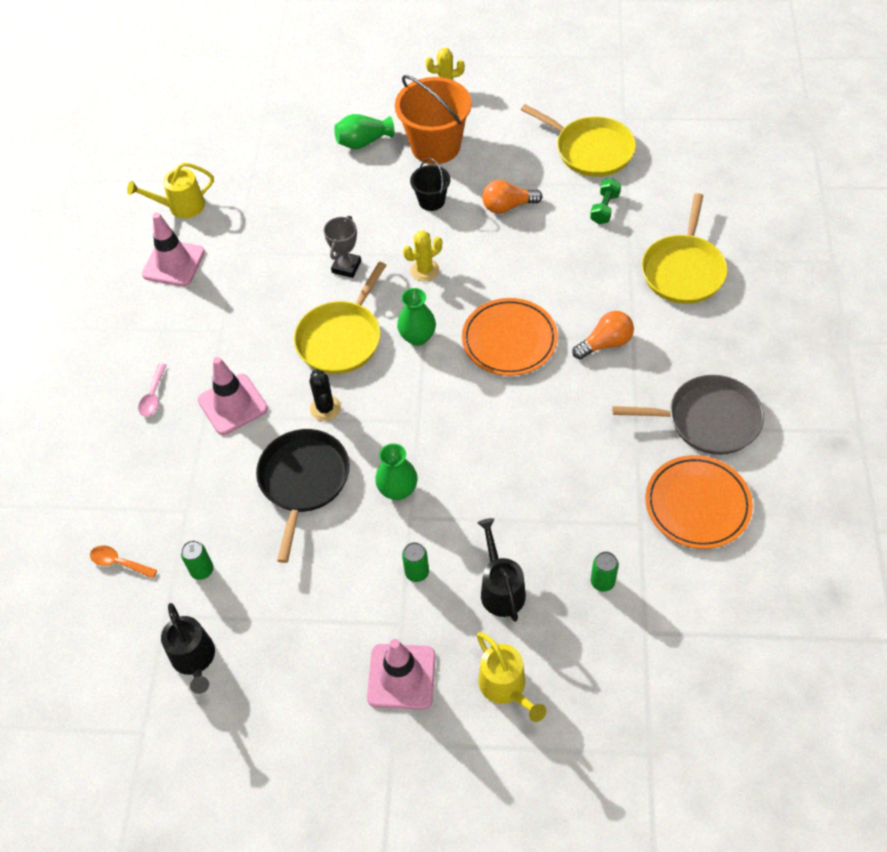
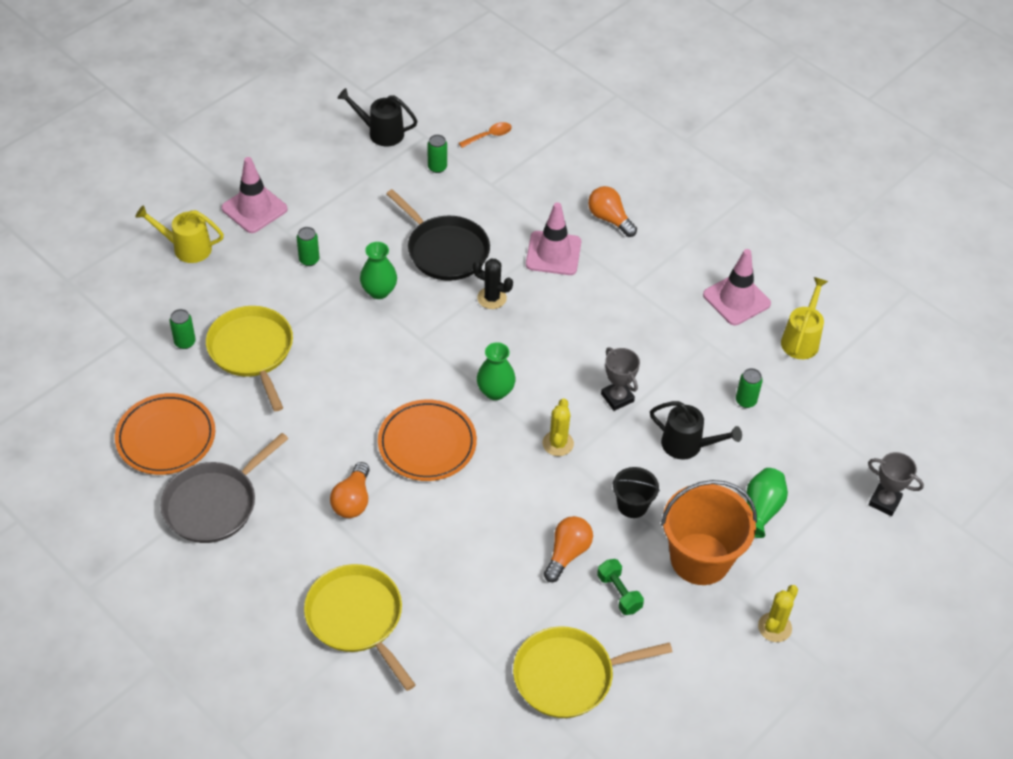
camera: 125 degrees right, 5 degrees down
(153, 396) = (609, 219): pink spoon -> orange light bulb
(274, 201) = (745, 401): none -> green can
(292, 94) = (884, 501): none -> grey trophy
(341, 338) = (546, 347): yellow pan -> yellow pan (252, 351)
(500, 588) = (246, 290): black watering can -> black watering can (688, 445)
(604, 208) = (486, 623): green dumbbell -> green dumbbell (619, 593)

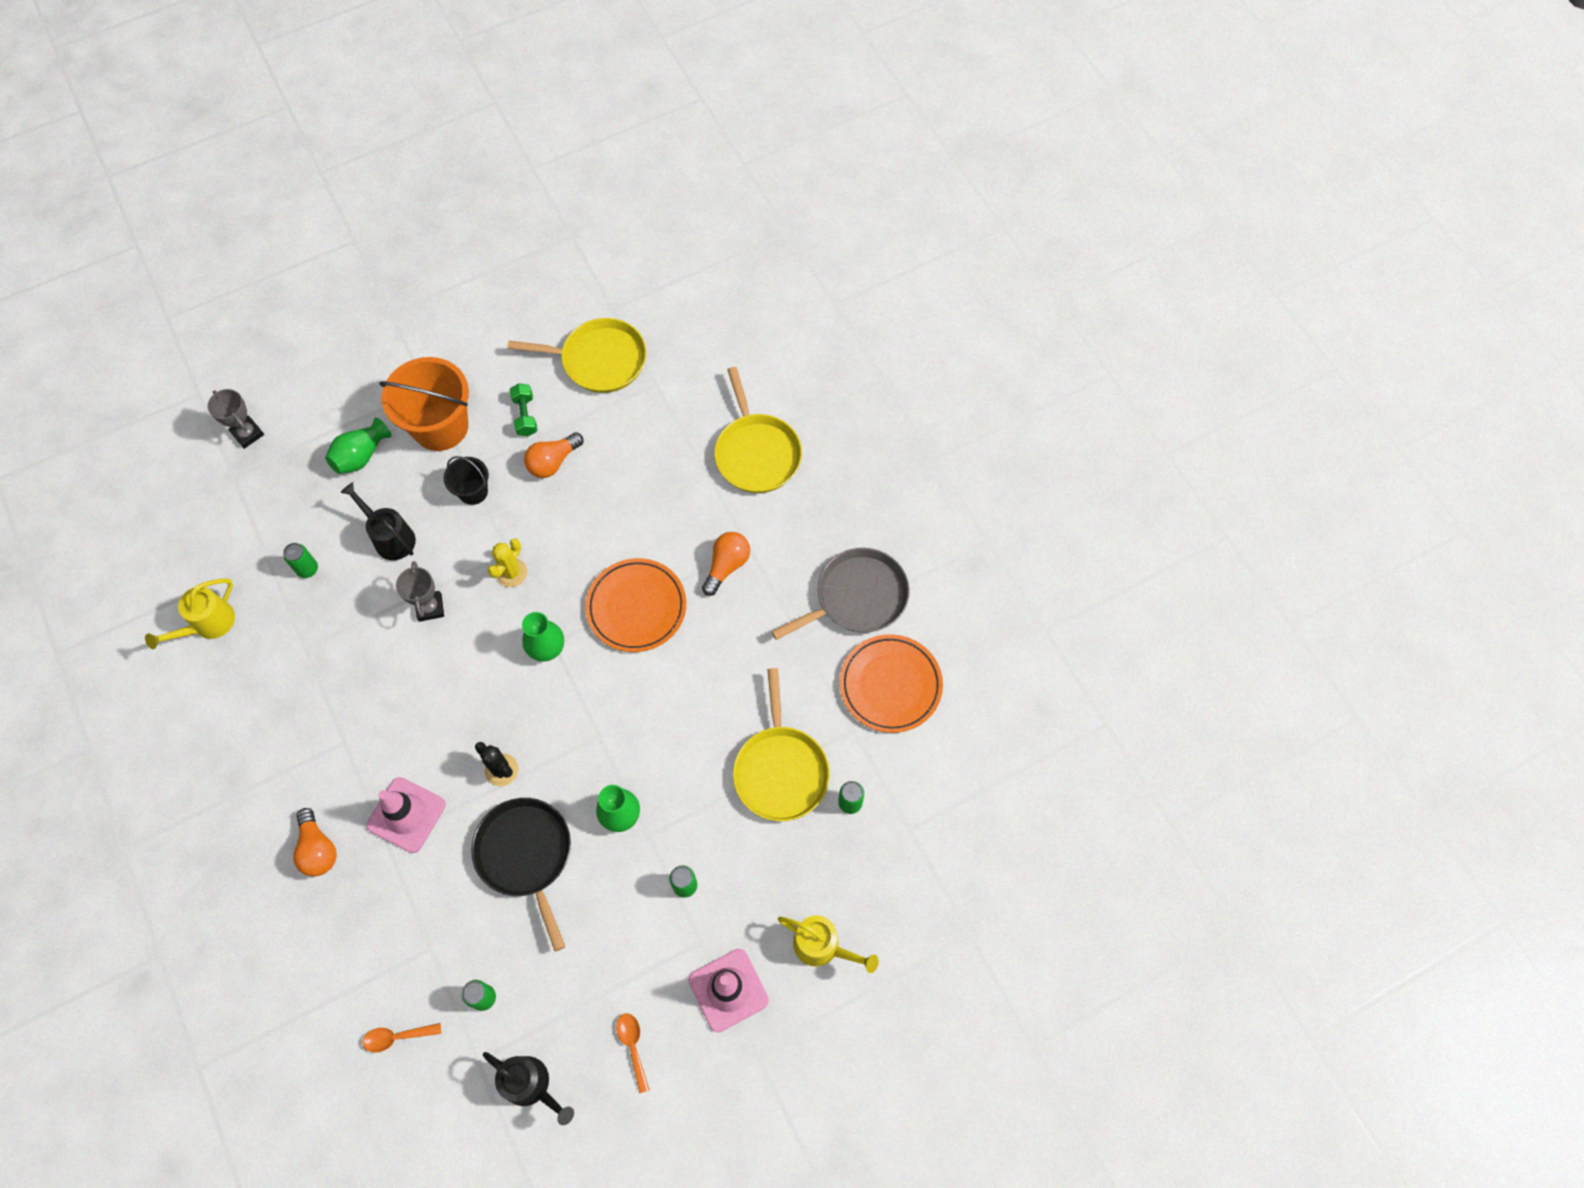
camera: 160 degrees left, 15 degrees up
(316, 165) = (633, 1046): none -> orange spoon
(736, 299) = (243, 693): pink traffic cone -> none
(774, 627) = (412, 353): yellow cactus -> none

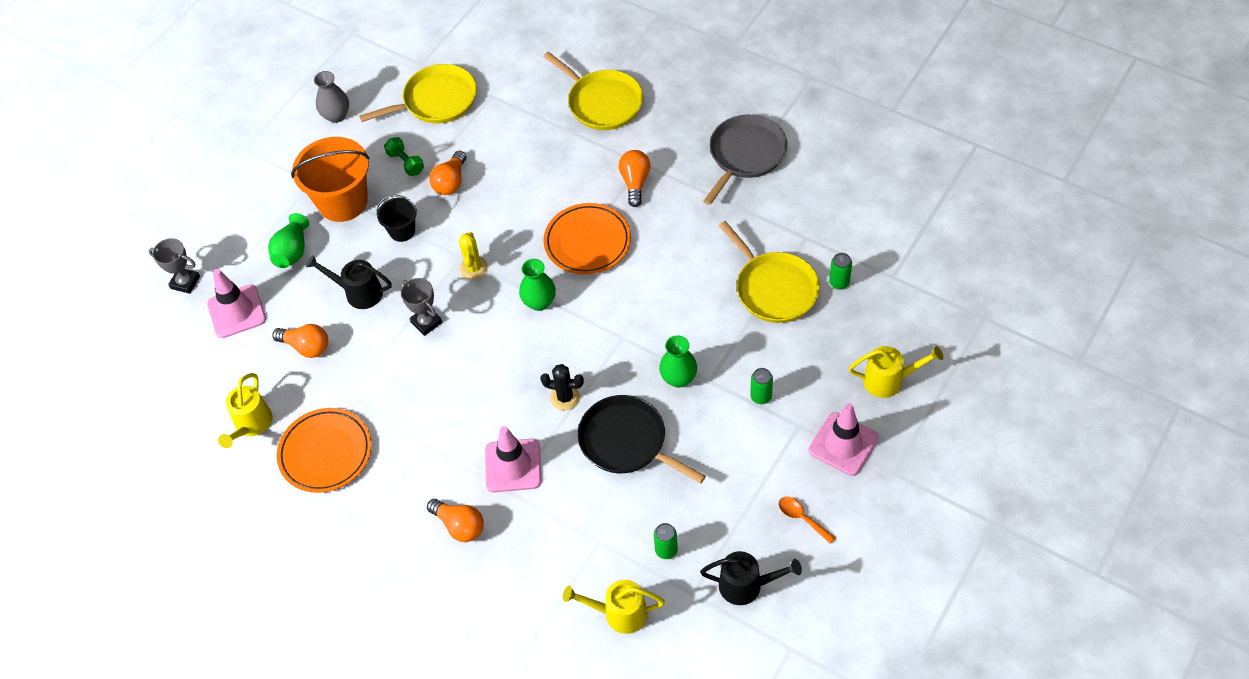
camera: 25 degrees left, 10 degrees down
(272, 493) = (236, 311): none -> pink traffic cone
(308, 569) = (306, 347): green can -> orange light bulb
(396, 1037) = (619, 613): orange spoon -> yellow watering can
(496, 324) = (336, 115): none -> grey vase
(890, 685) = (811, 196): orange plate -> orange plate (325, 453)

